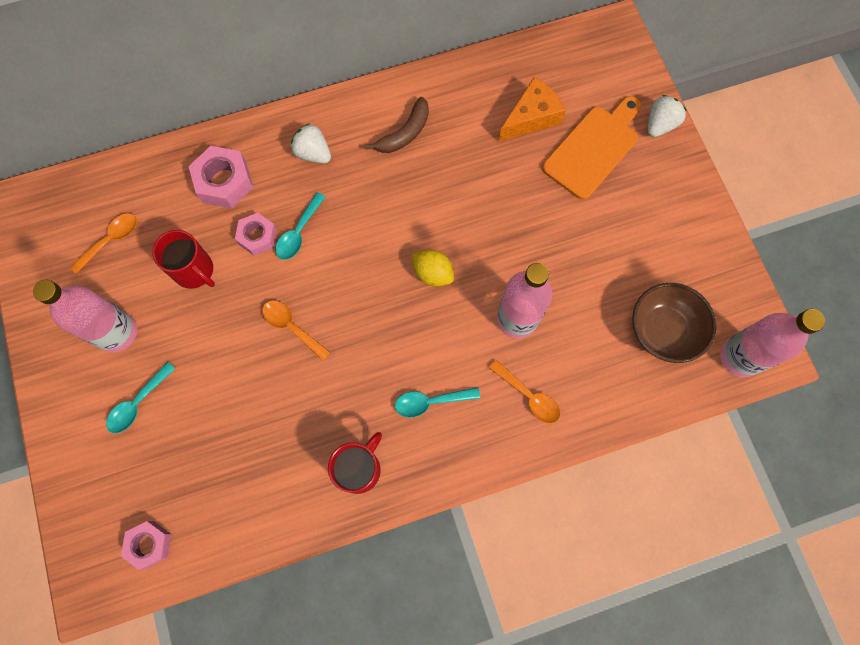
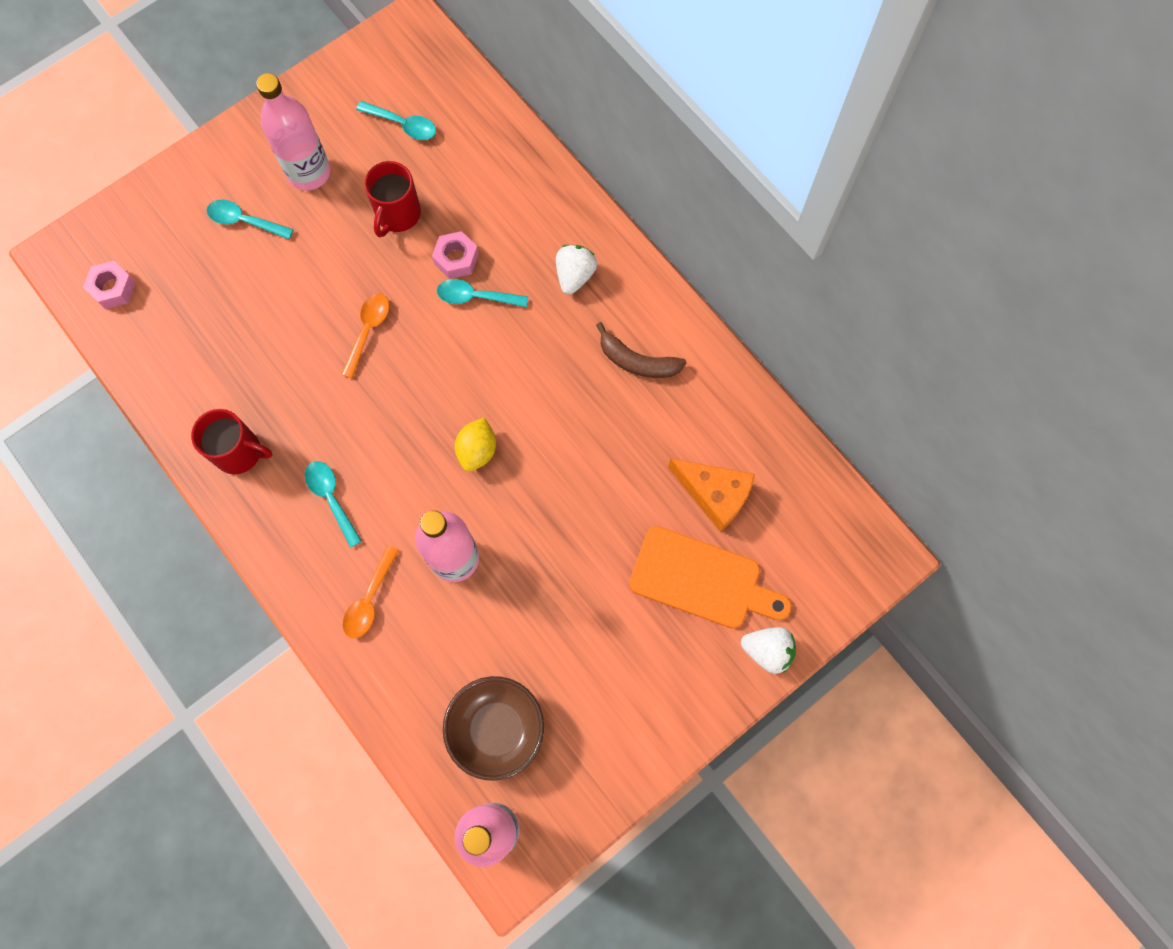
camera: 70 degrees right, 0 degrees up
(111, 240) = (403, 125): orange spoon -> turquoise spoon
(224, 182) = (506, 202): pink nut -> none

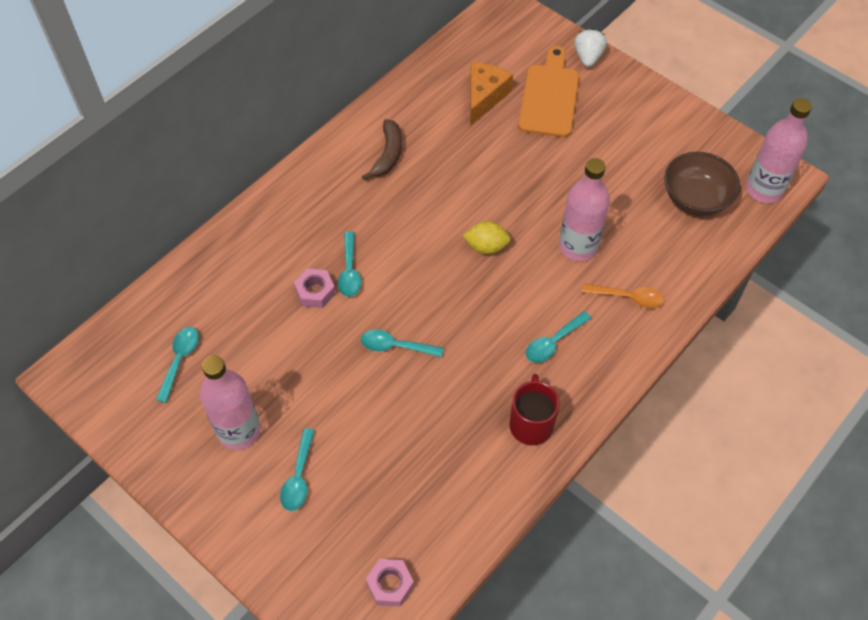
camera: 100 degrees left, 15 degrees down
(368, 330) = (395, 346): orange spoon -> turquoise spoon
(397, 215) = (277, 346): red mug -> none
(575, 275) = (319, 205): white strawberry -> none

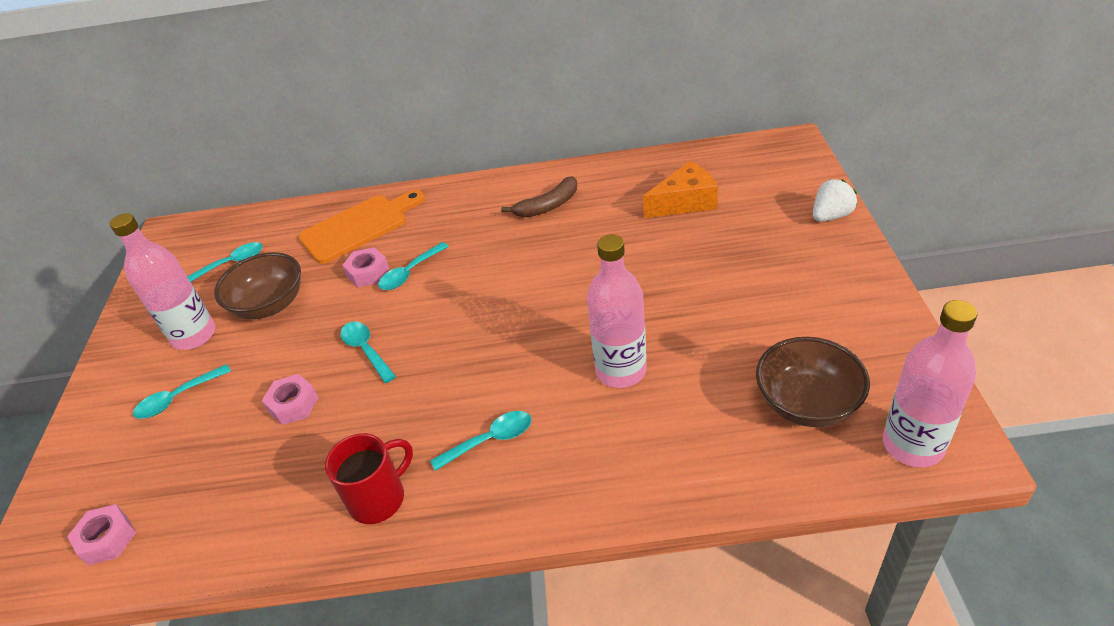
camera: 50 degrees right, 15 degrees down
(269, 367) = (270, 305): none -> brown bowl
(395, 416) = (293, 405): none -> pink nut
(486, 247) = (536, 319): yellow lemon -> none
(549, 97) = (749, 230): orange cutting board -> orange cutting board (358, 227)
(553, 342) = (490, 440): turquoise spoon -> turquoise spoon turned 150 degrees clockwise
(628, 297) = (613, 451): orange spoon -> none

